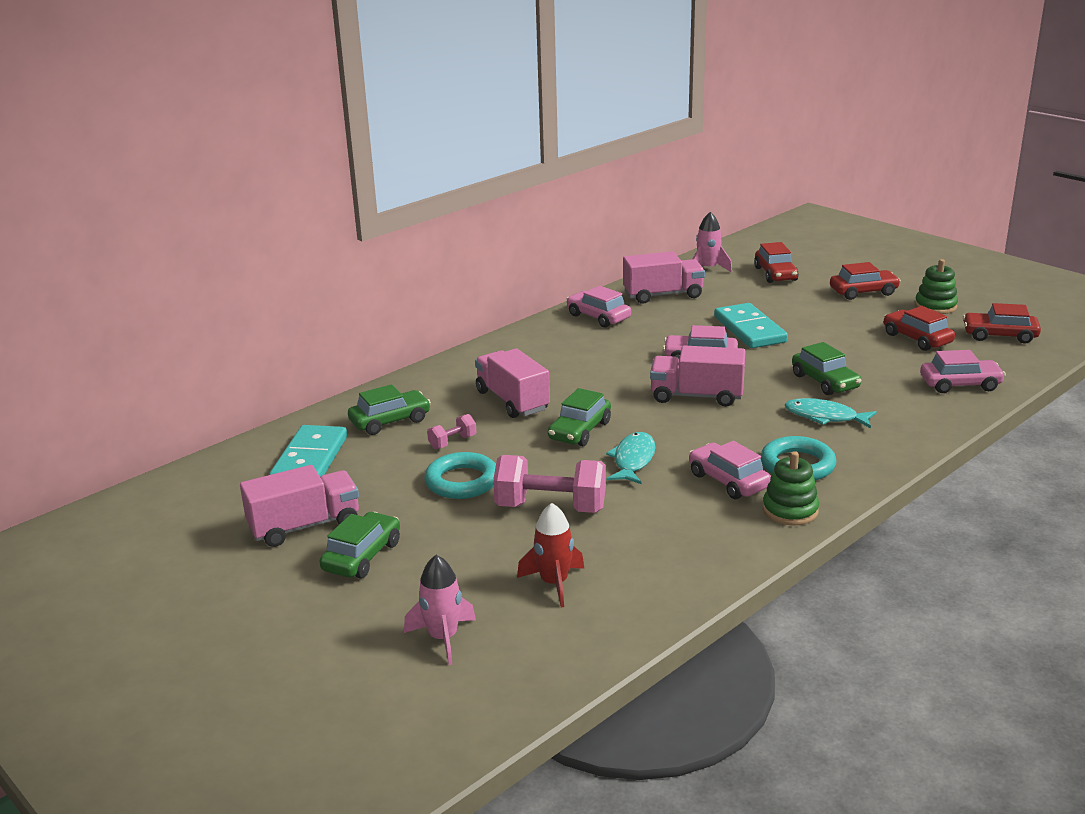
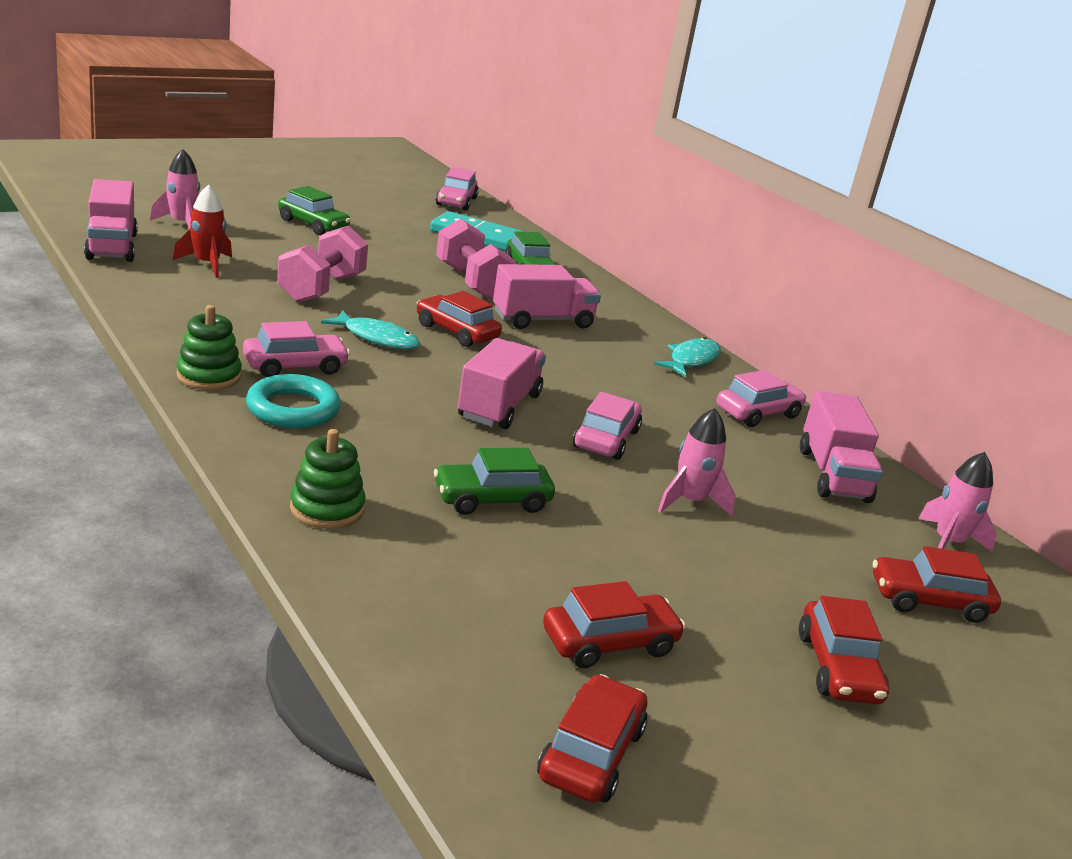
camera: 95 degrees right, 0 degrees up
(304, 526) = (373, 219): pink truck -> pink truck (112, 246)
(452, 442) = (471, 282): pink dumbbell -> pink dumbbell, size x2.08
(462, 481) = (396, 271): turquoise ring -> none
(579, 431) = (456, 332): green car -> red car
(750, 329) = (690, 501): turquoise domino -> pink rocket
(825, 417) = (392, 464): turquoise fish -> turquoise fish (691, 360)
(935, 306) = (757, 732): green stacking toy -> green stacking toy (327, 508)
(960, 384) = (417, 611): pink car -> pink car (456, 201)

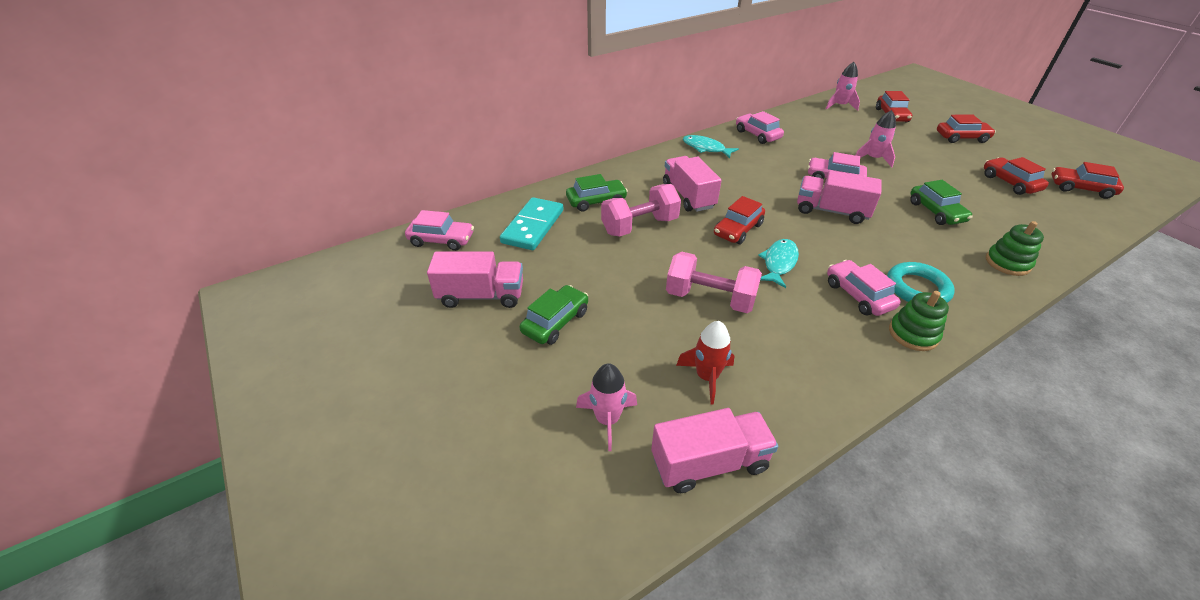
camera: 85 degrees left, 15 degrees up
(832, 475) = (806, 123): pink truck -> pink truck (481, 296)

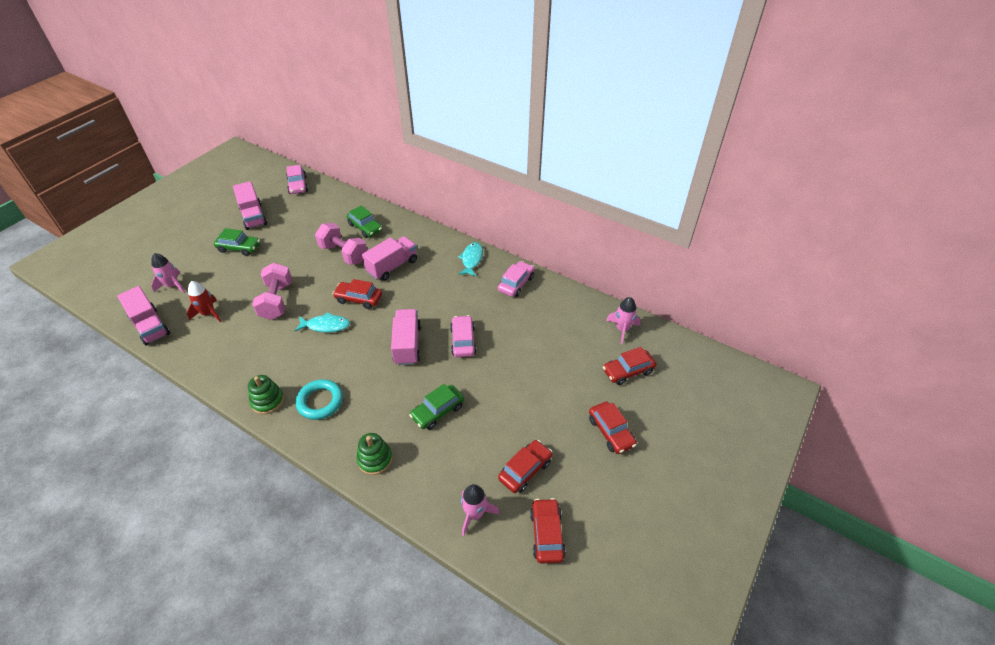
camera: 65 degrees right, 5 degrees up
(533, 226) = (325, 212): turquoise domino -> none
(858, 295) = (302, 370): pink car -> none
(873, 159) = (516, 363): pink rocket -> pink rocket (475, 514)

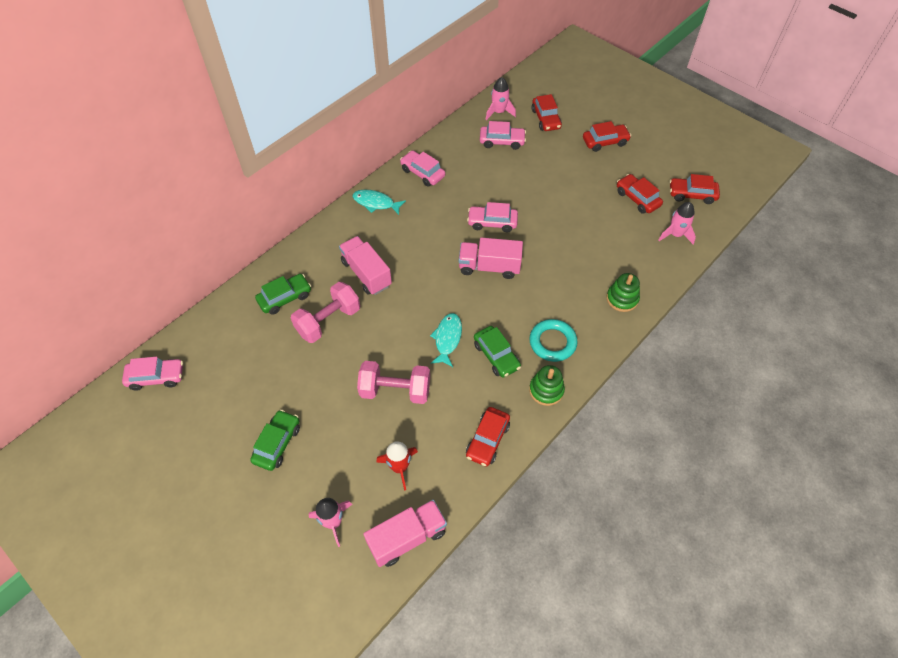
camera: 80 degrees left, 10 degrees up
(253, 216) = (210, 431): pink truck -> none
(359, 299) = (412, 307): red car -> red car (487, 440)
(438, 411) = (574, 249): green car -> green car (496, 356)
(578, 336) = (502, 141): none -> pink car

